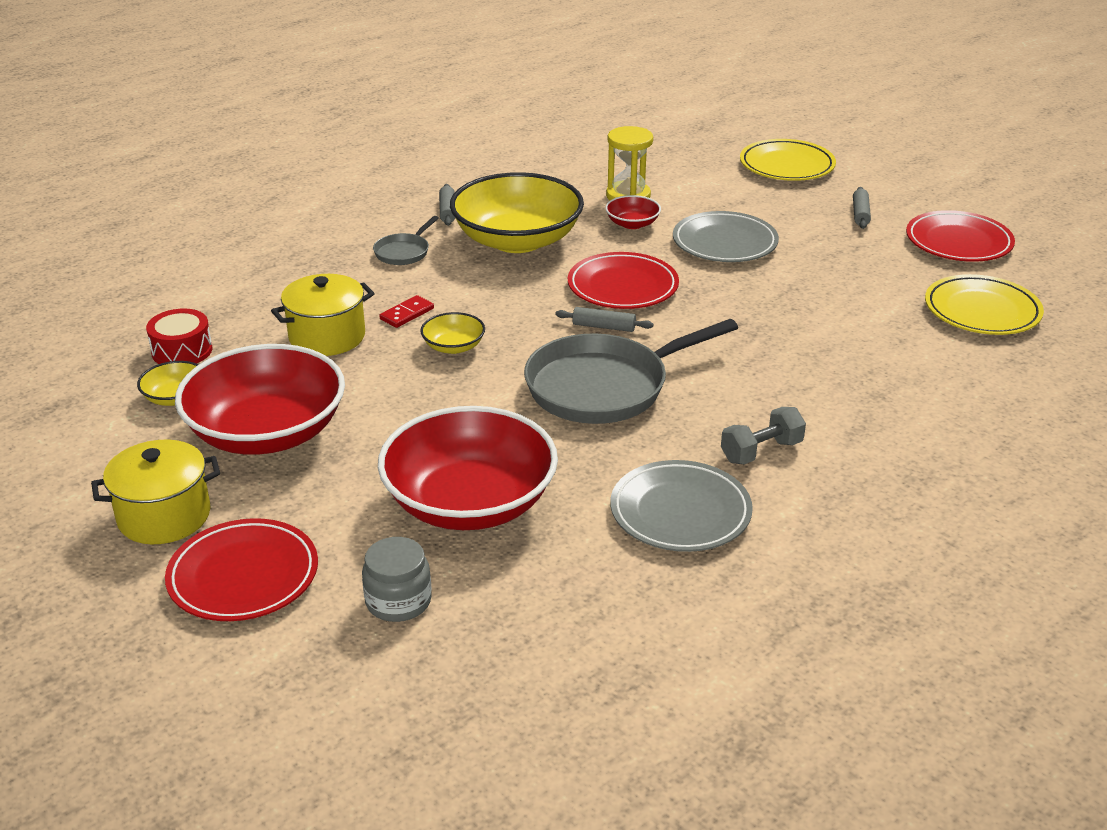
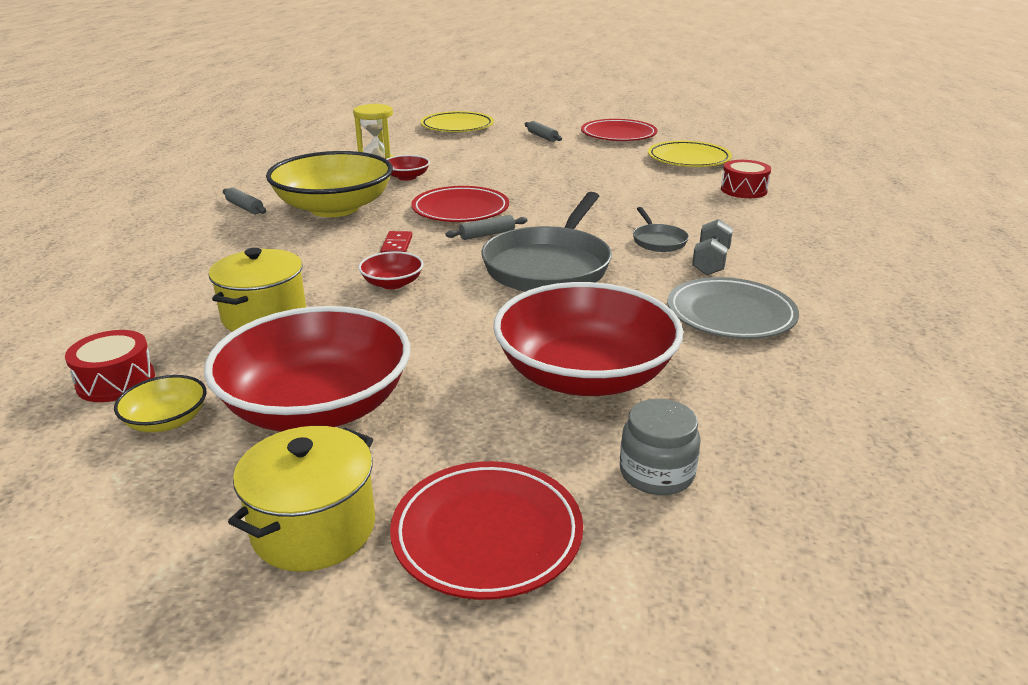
camera: 40 degrees left, 5 degrees down
(404, 252) = (246, 241): grey pan -> grey pan (658, 241)
(407, 314) = (315, 277): red domino -> red domino (396, 246)
(453, 346) = (392, 283): yellow bowl -> red bowl
(724, 243) = (487, 170): grey plate -> none
(968, 381) = (743, 190): none -> red drum

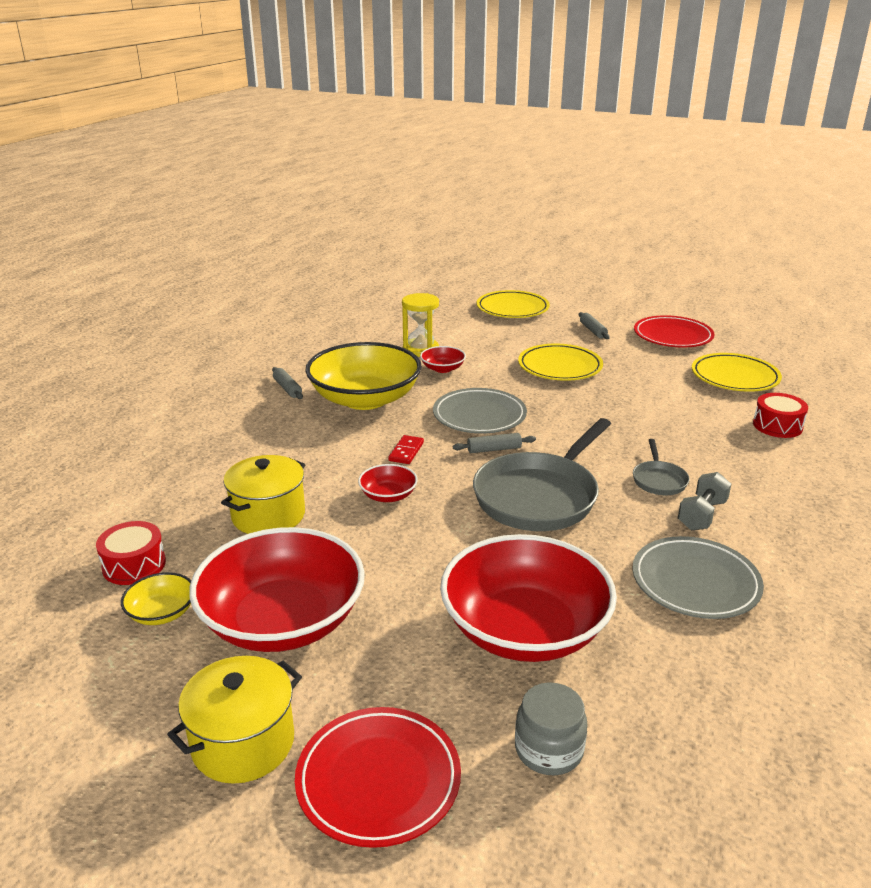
camera: 15 degrees right, 0 degrees up
(460, 210) = (479, 416): red plate -> grey plate
(523, 166) = (560, 367): none -> yellow plate

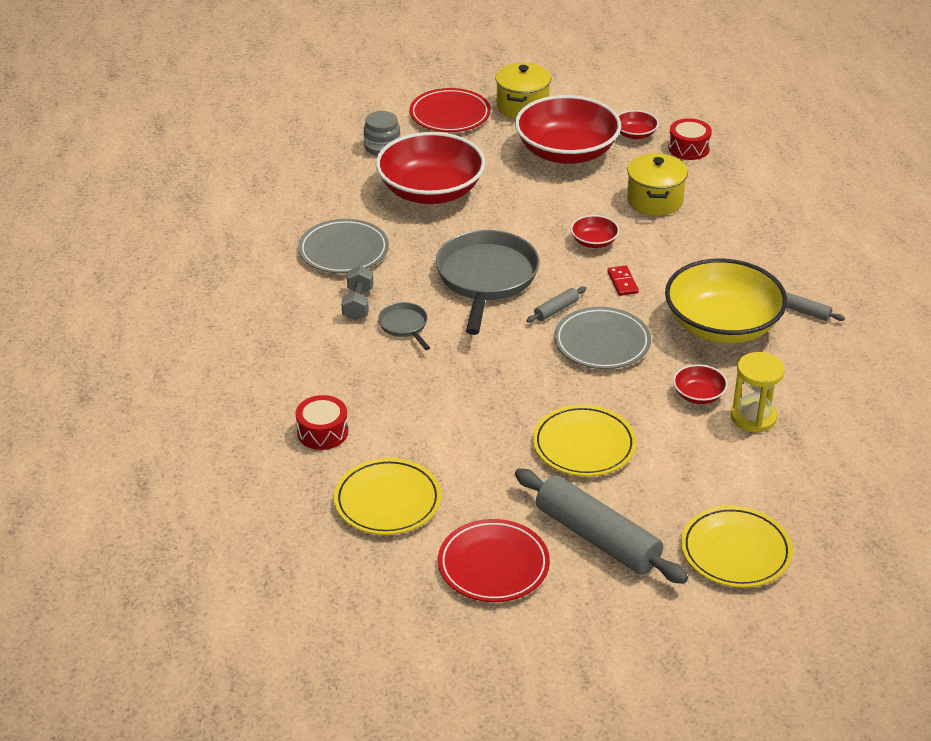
camera: 150 degrees right, 10 degrees up
(162, 613) = (635, 134): yellow bowl -> red bowl
(592, 330) = (597, 538): grey rolling pin -> grey rolling pin, size x2.33

